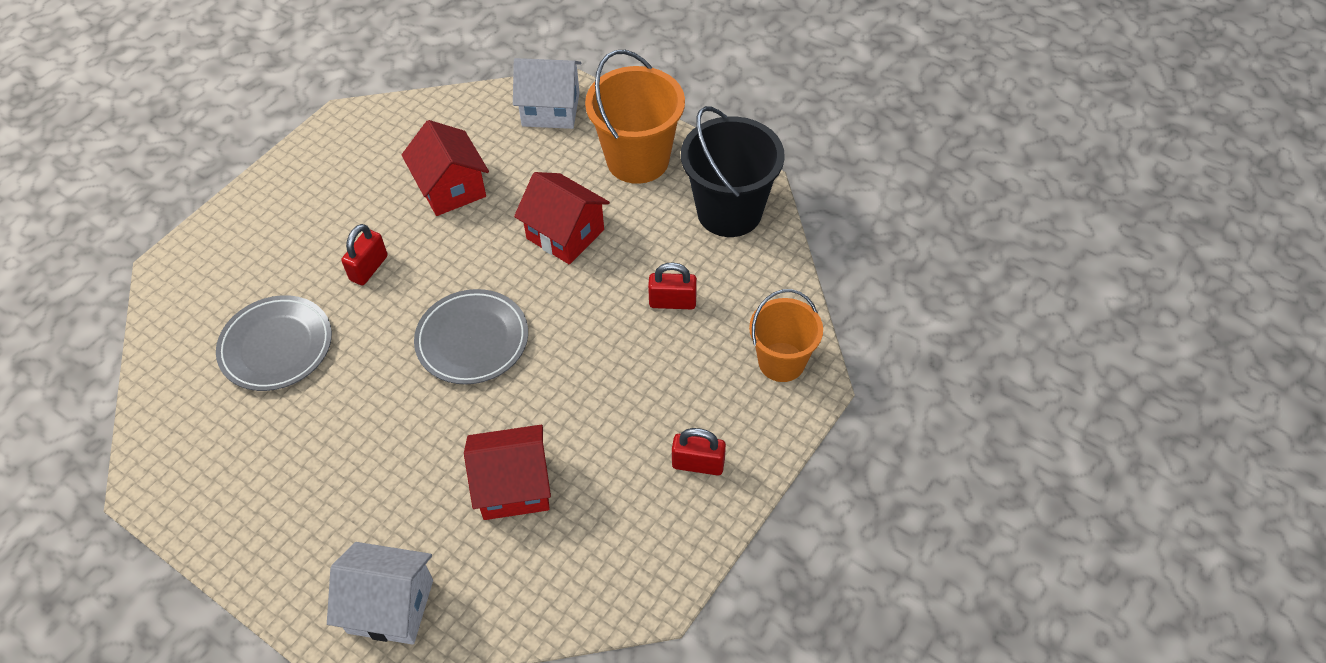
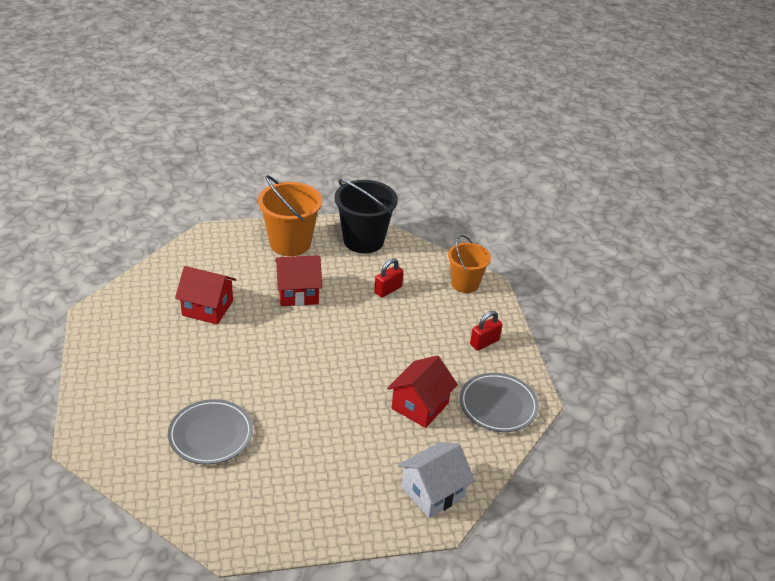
camera: 50 degrees left, 15 degrees down
(369, 268) = (212, 368): red padlock -> none
(472, 340) = (315, 363): grey plate -> grey plate (498, 405)
(550, 109) = (213, 245): white house -> none

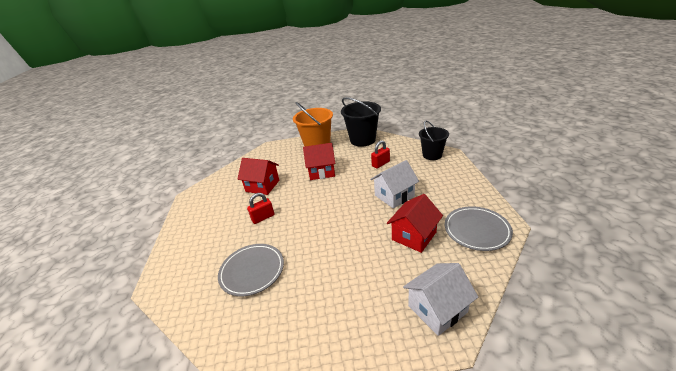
camera: 10 degrees right, 5 degrees down
(401, 346) = (394, 196): none -> white house
(465, 284) = (432, 155): orange bucket -> black bucket
(484, 342) = (454, 188): red padlock -> red padlock (263, 217)

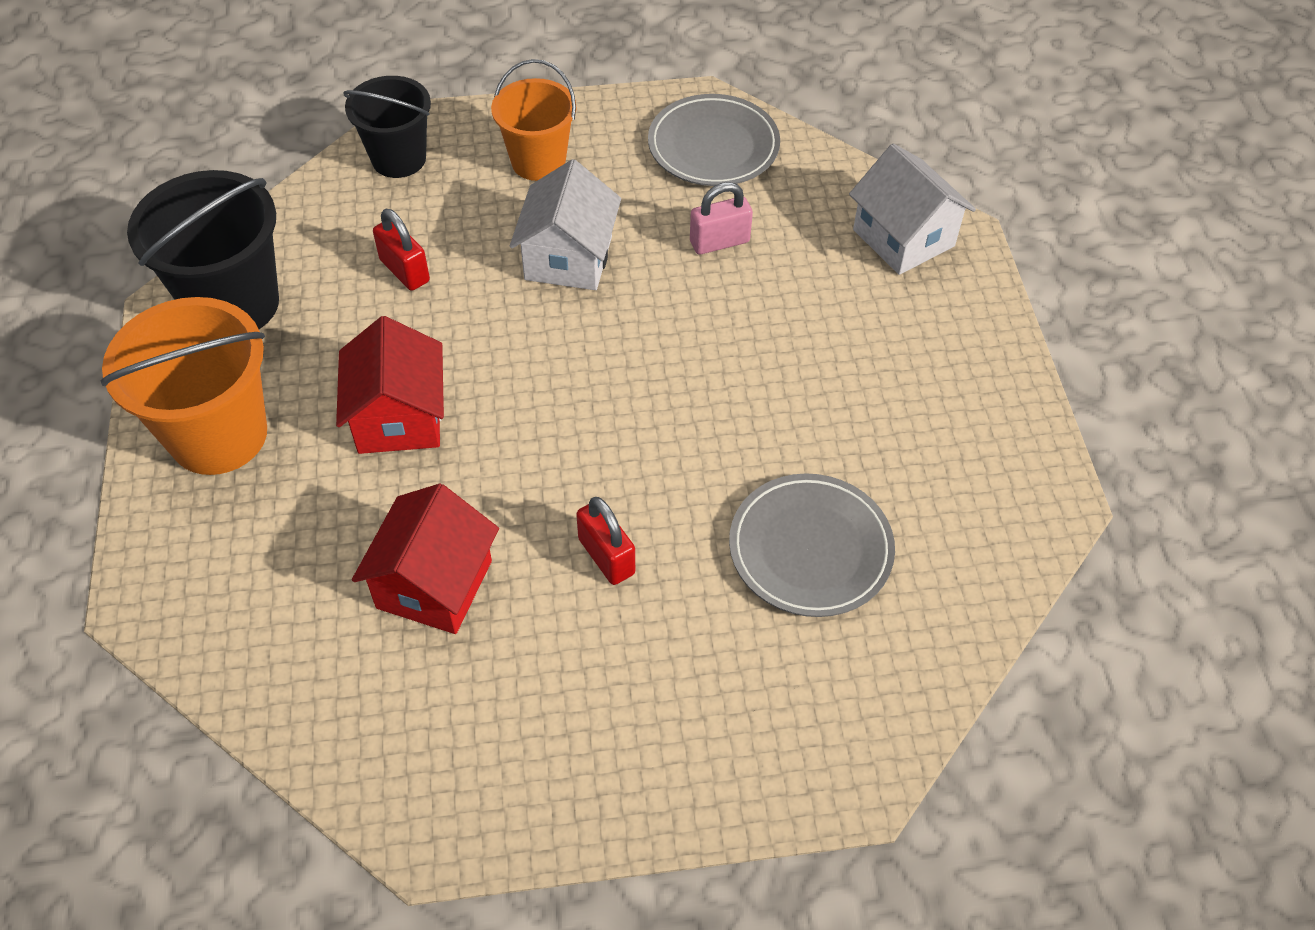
camera: 95 degrees left, 20 degrees up
(394, 196) = (568, 258): white house -> white house turned 45 degrees clockwise
(414, 236) = (719, 242): red house -> pink padlock
(443, 183) = (538, 161): none -> orange bucket

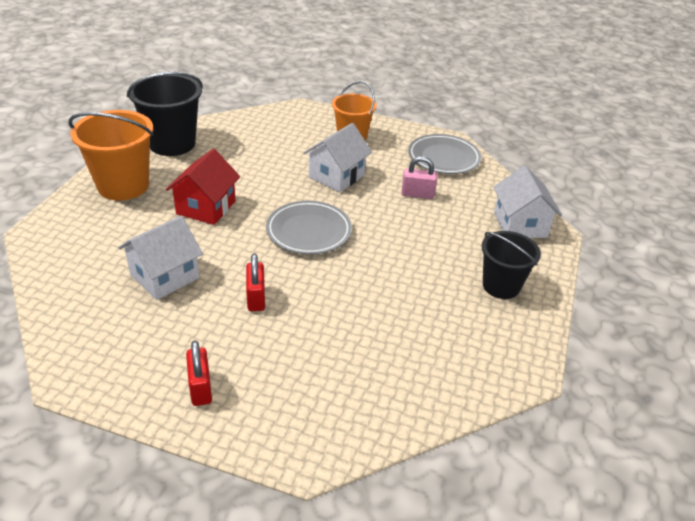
camera: 25 degrees right, 15 degrees down
(398, 159) = (288, 117): black bucket -> black bucket (501, 286)
(404, 271) = (256, 156): red padlock -> red padlock (200, 388)
(434, 584) = (164, 276): red house -> white house
(810, 549) = (365, 337): grey plate -> grey plate (308, 231)

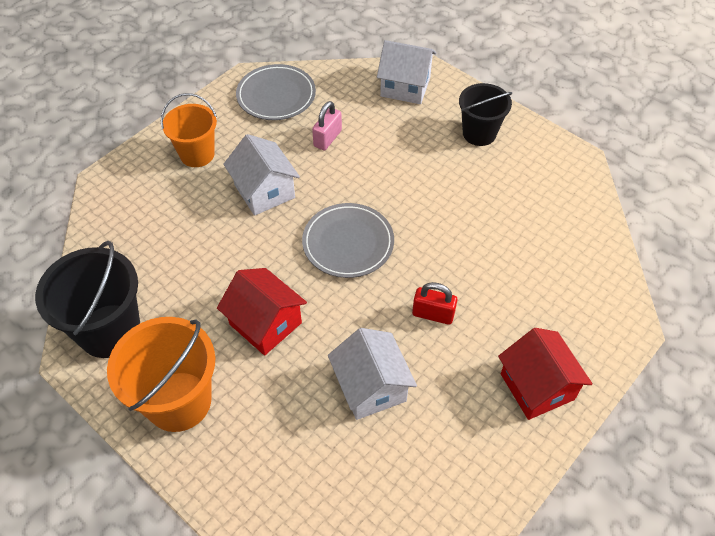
camera: 65 degrees left, 15 degrees up
(200, 388) = (537, 386): red padlock -> red house

